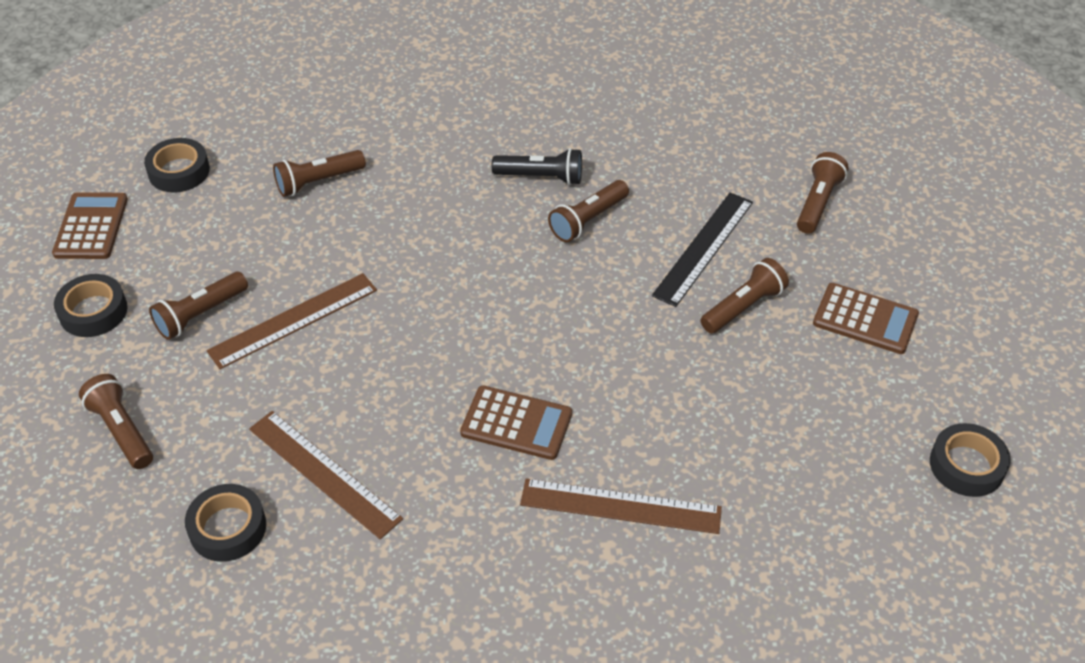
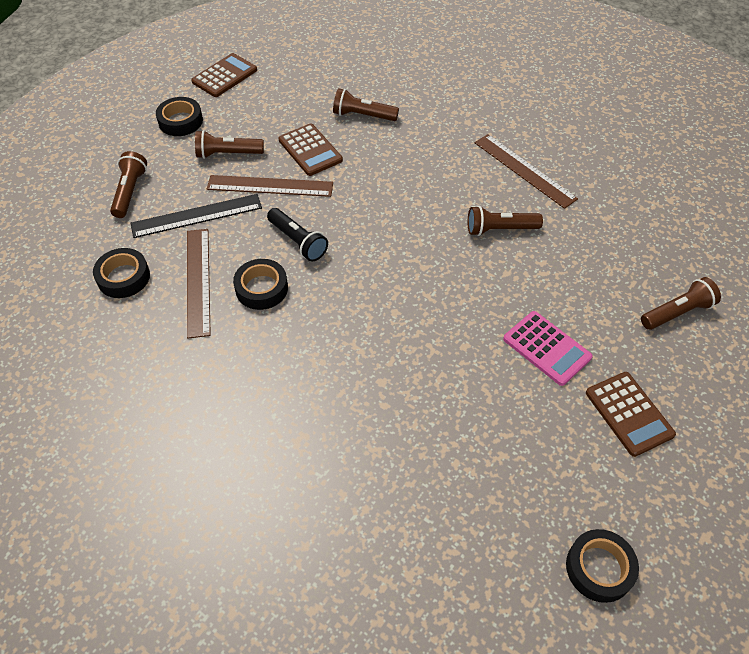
camera: 40 degrees right, 5 degrees up
(179, 171) = (296, 70): black tape -> black tape (261, 288)
(516, 423) = (327, 325): brown calculator -> brown calculator (310, 150)
(541, 177) = (497, 186): black flashlight -> black flashlight (298, 241)
(620, 506) = (335, 418): brown ruler -> brown ruler (524, 170)
(703, 248) = (559, 293): black ruler -> black ruler (197, 215)
(743, 307) = (547, 348): brown flashlight -> pink calculator

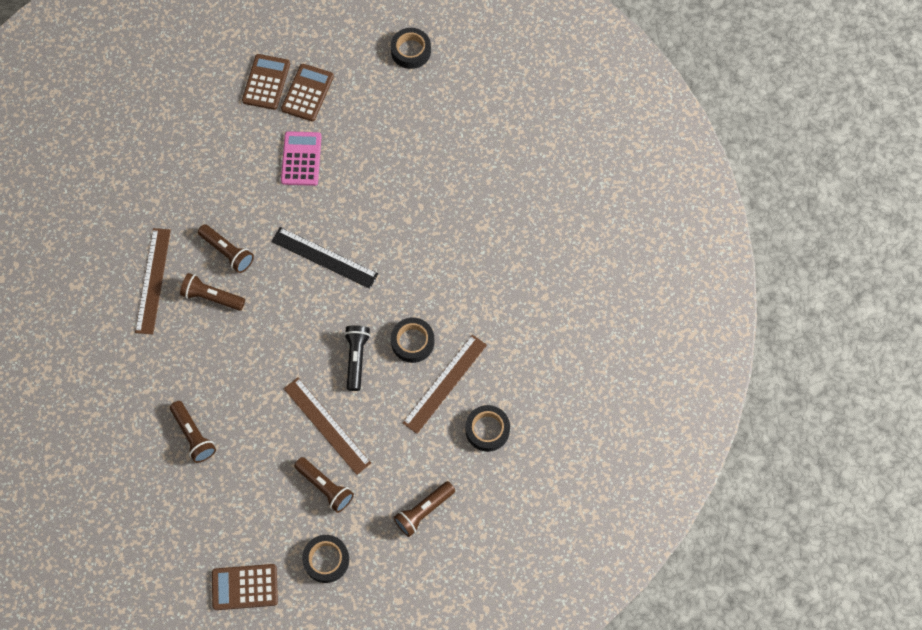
camera: 135 degrees left, 15 degrees up
(197, 215) = (398, 443): black ruler -> black ruler (324, 258)
(310, 150) = (266, 435): brown calculator -> brown calculator (266, 82)
(677, 312) = (207, 114): brown flashlight -> brown flashlight (212, 297)

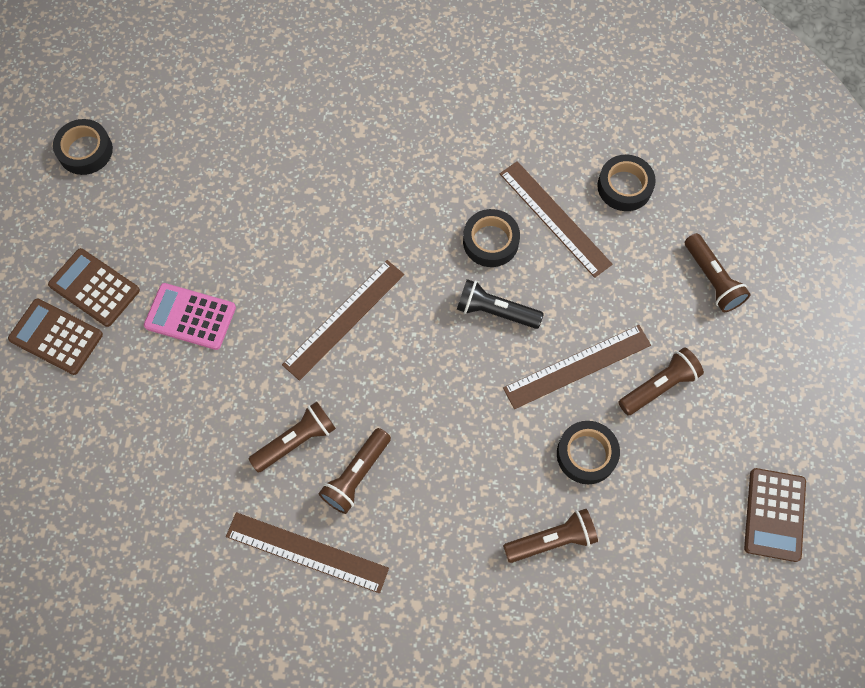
camera: 75 degrees left, 0 degrees up
(324, 258) = (344, 319): black ruler -> brown ruler
(326, 560) = (754, 406): black tape -> black tape (586, 454)

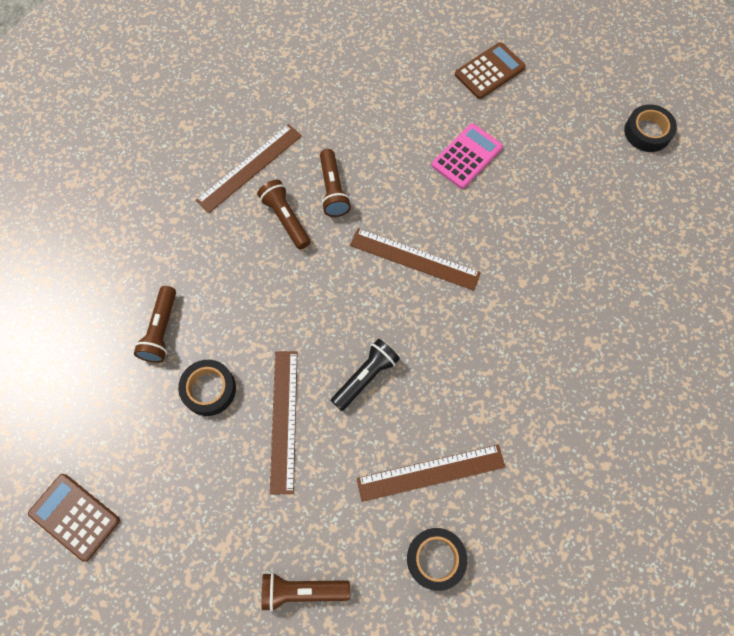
camera: 115 degrees right, 0 degrees up
(94, 288) = (519, 104): brown calculator -> none
(344, 319) = (414, 259): brown ruler -> brown ruler turned 45 degrees counterclockwise
(490, 241) = (432, 404): black tape -> none
(659, 386) = (231, 480): brown flashlight -> none

